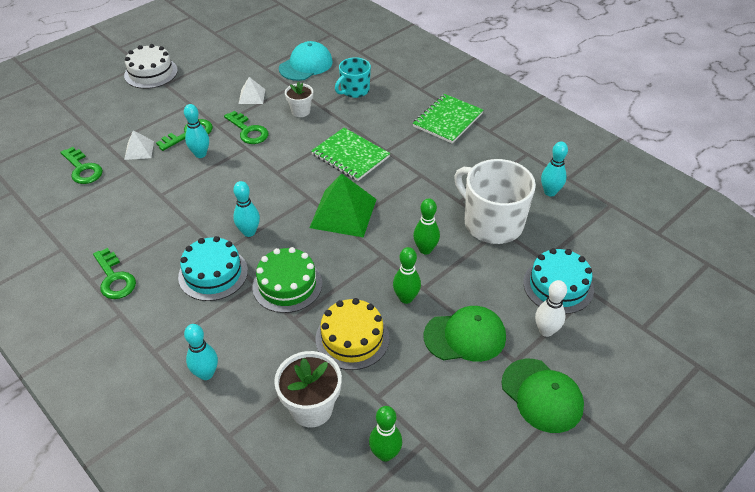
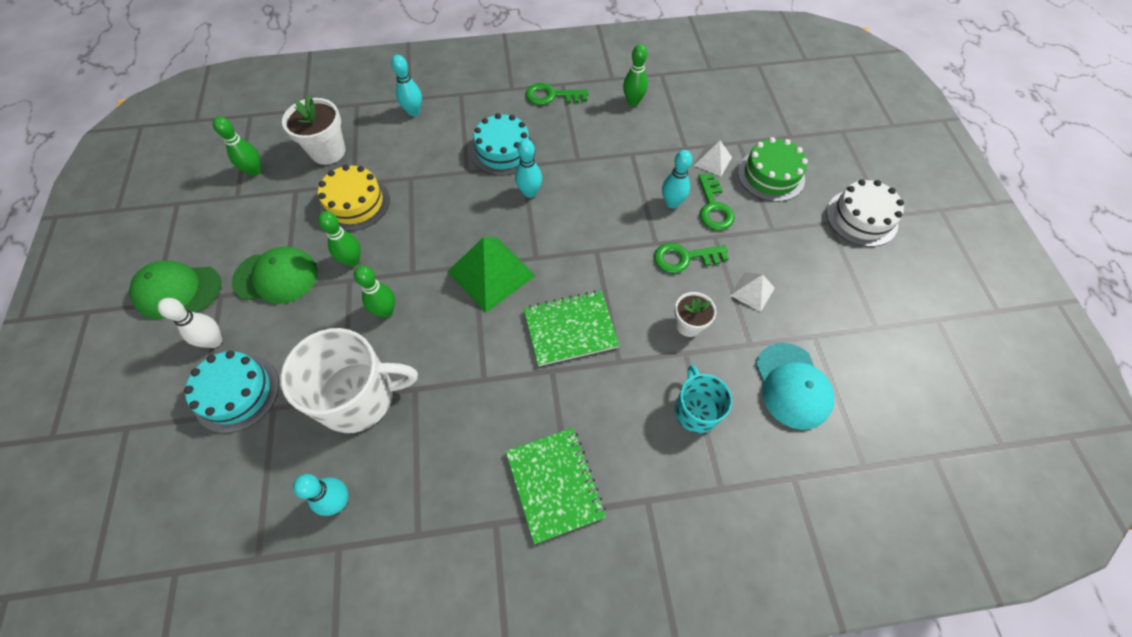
camera: 125 degrees right, 15 degrees up
(83, 169) = (710, 116): green key -> none
(90, 220) = (633, 102): none -> green bowling pin
(287, 285) = (446, 190): green cake -> green cake (771, 175)
(465, 336) = (276, 277): green cap -> green cap turned 120 degrees counterclockwise

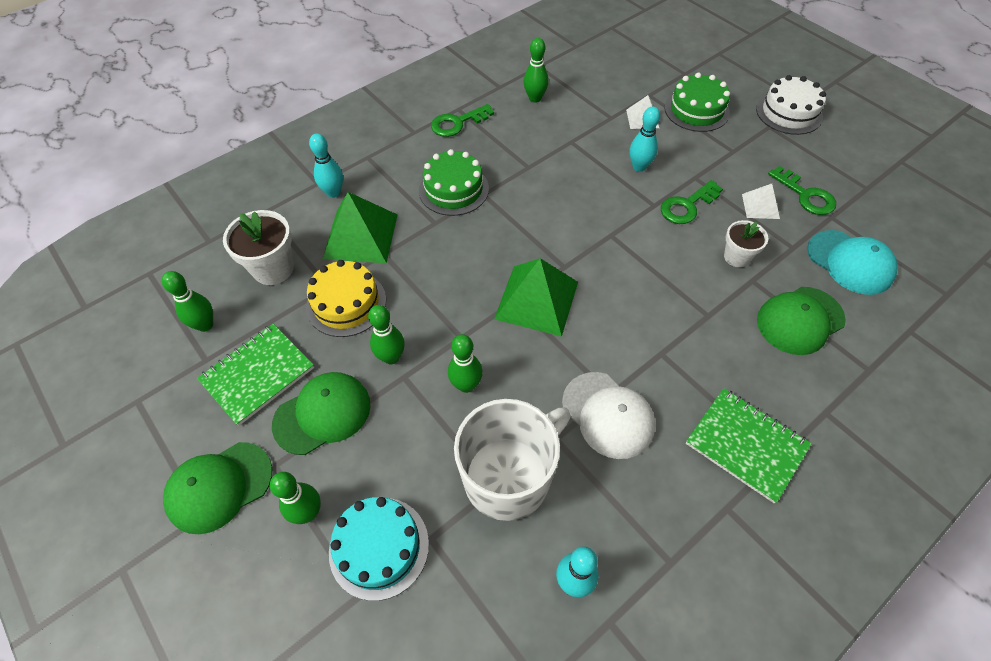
camera: 30 degrees left, 5 degrees down
(214, 341) = (308, 512): white bowling pin -> green bowling pin
(405, 156) = (361, 236): none -> green pyramid
(468, 394) = (608, 415): none -> white cap
(503, 150) = (453, 189): turquoise cake -> green cake
(529, 192) = (510, 214): turquoise bowling pin -> none
(570, 329) = (646, 310): green notebook -> green notebook (258, 374)
(696, 410) = (800, 320): turquoise mug -> green cap
(713, 207) = (675, 155): green key -> green key (806, 195)

